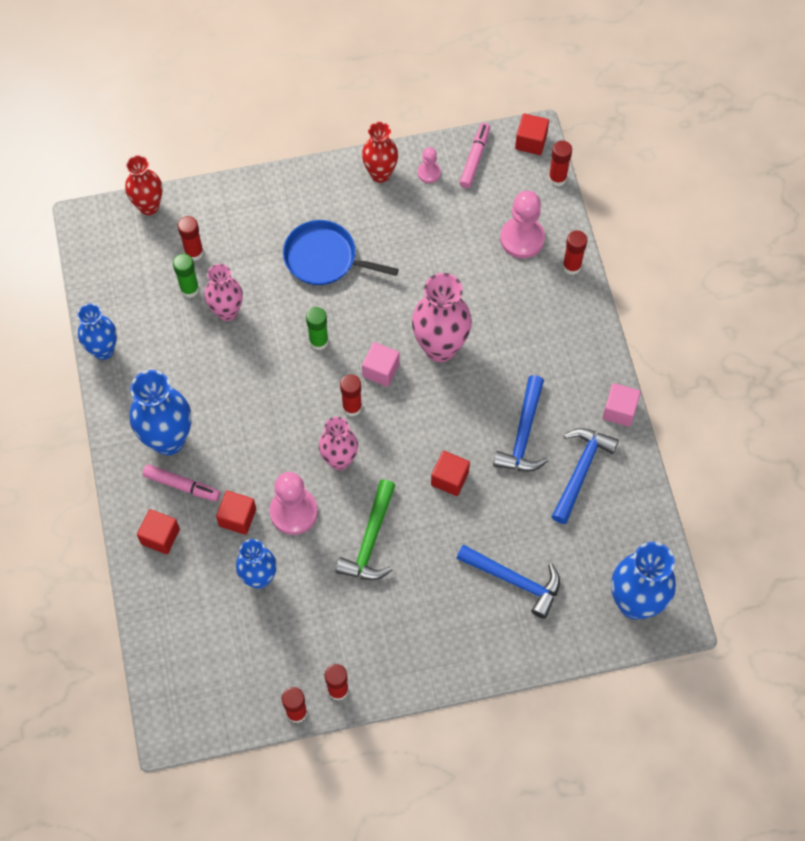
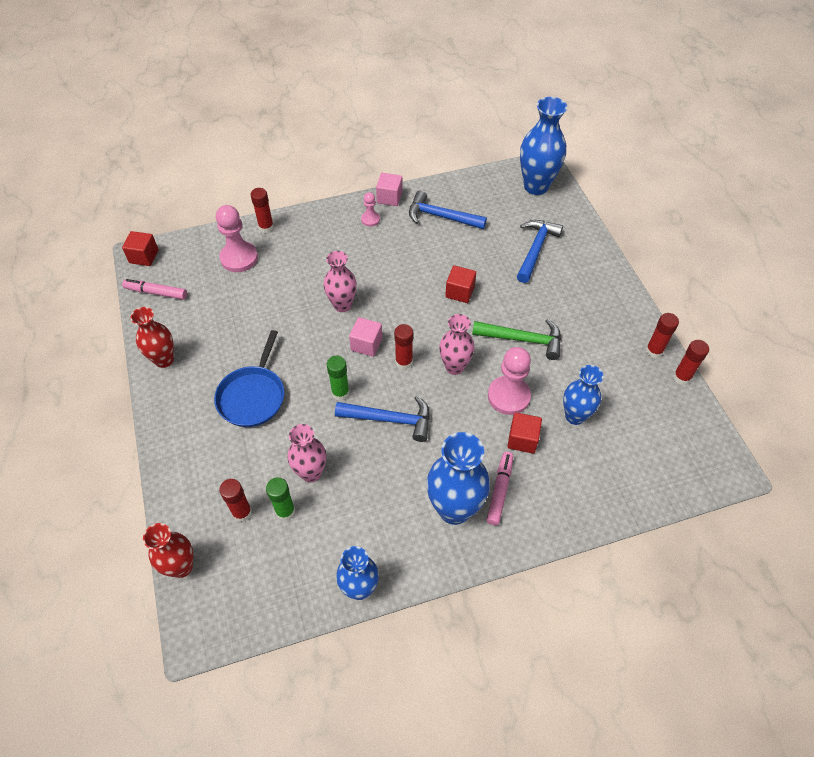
camera: 95 degrees left, 10 degrees down
(160, 536) = (554, 503): red cube -> none
(429, 173) = (167, 324): pink pawn -> pink pawn (370, 219)
(440, 347) = (342, 305): pink vase -> pink vase, size x0.65
(523, 434) = (415, 249): blue hammer -> blue hammer (390, 419)
(557, 178) = (182, 239): red glue stick -> none

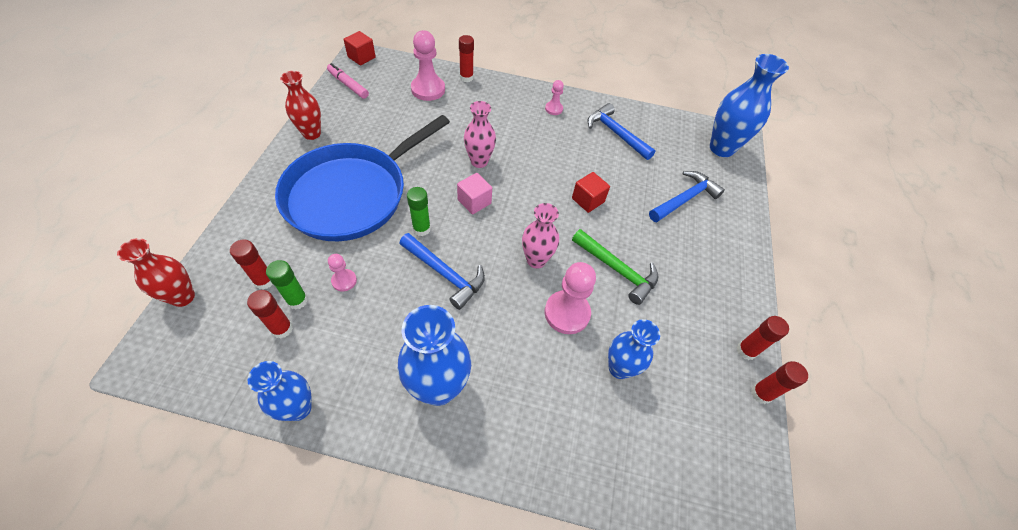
camera: 25 degrees right, 0 degrees up
(252, 396) = (351, 194): blue pan -> blue pan, size x1.82
(311, 473) = (344, 281): pink vase -> pink pawn
(389, 197) = (582, 100): pink cube -> none
(404, 362) = (494, 232): red glue stick -> red glue stick (282, 329)
(499, 490) = (493, 396): pink marker -> none
(522, 439) = (551, 360): red cube -> none

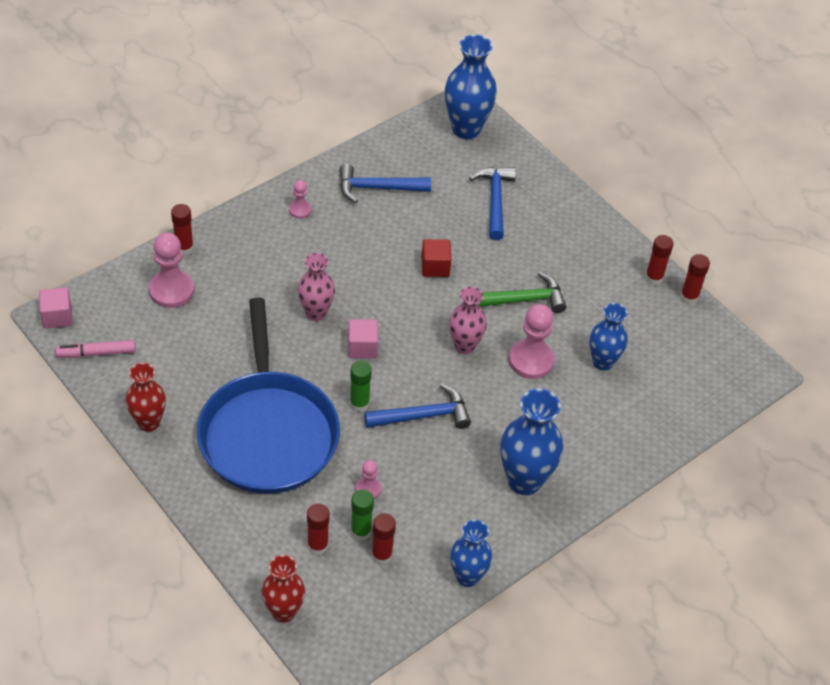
camera: 50 degrees left, 5 degrees down
(361, 57) = (57, 317): red cube -> pink cube

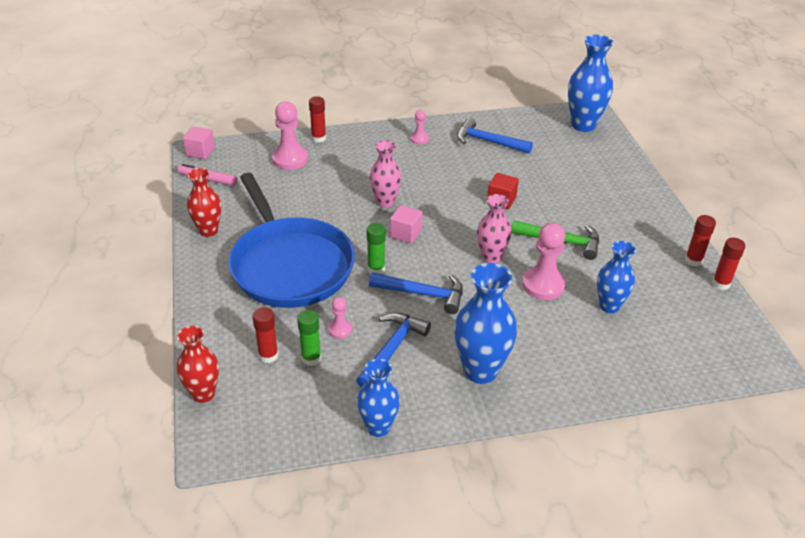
camera: 30 degrees right, 10 degrees down
(268, 433) = (290, 265): blue pan -> blue pan turned 45 degrees counterclockwise
(381, 555) = (315, 382): red glue stick -> none
(495, 201) = (579, 173): blue hammer -> blue hammer (392, 349)

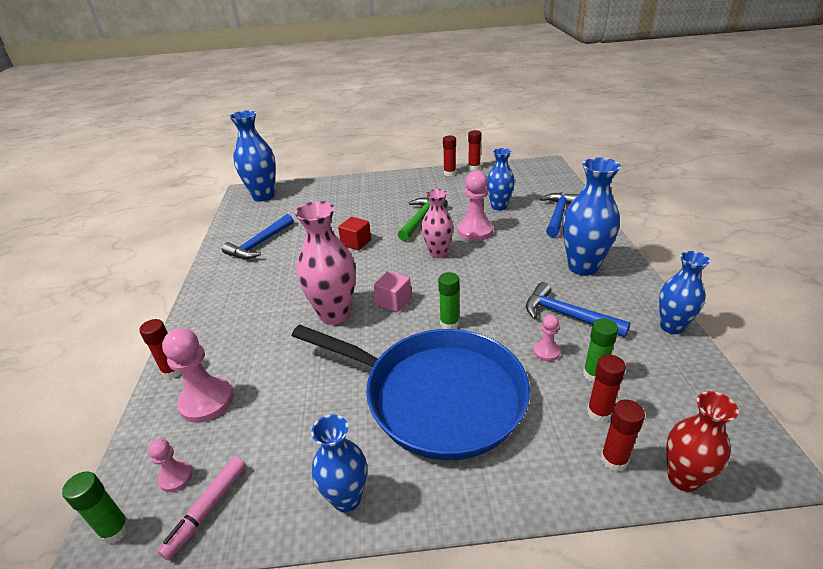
camera: 80 degrees left, 5 degrees down
(200, 152) = (115, 530): pink cube -> green glue stick
(208, 231) = (346, 498): red vase -> blue vase
(223, 357) = (614, 460): none -> red glue stick
(290, 265) = (437, 396): blue pan -> blue pan turned 45 degrees clockwise
(385, 202) = (335, 314): pink vase -> pink vase, size x1.55
(419, 139) = (228, 286): pink pawn -> pink pawn (176, 477)
(423, 294) = (488, 294): blue hammer -> blue hammer (558, 215)

